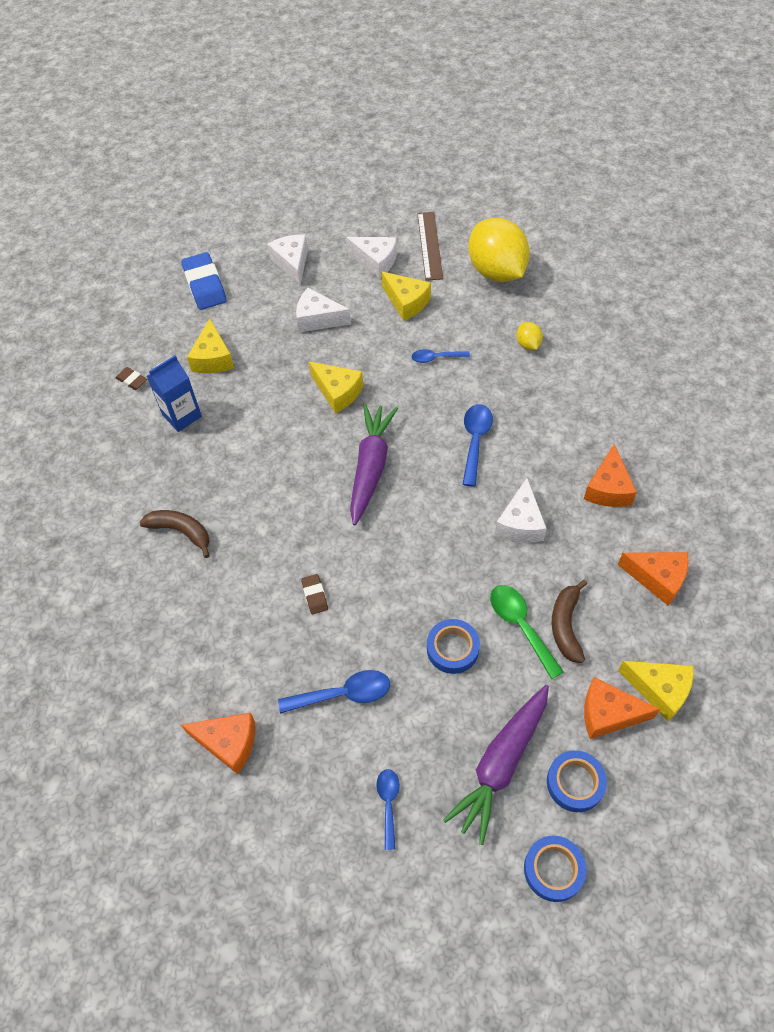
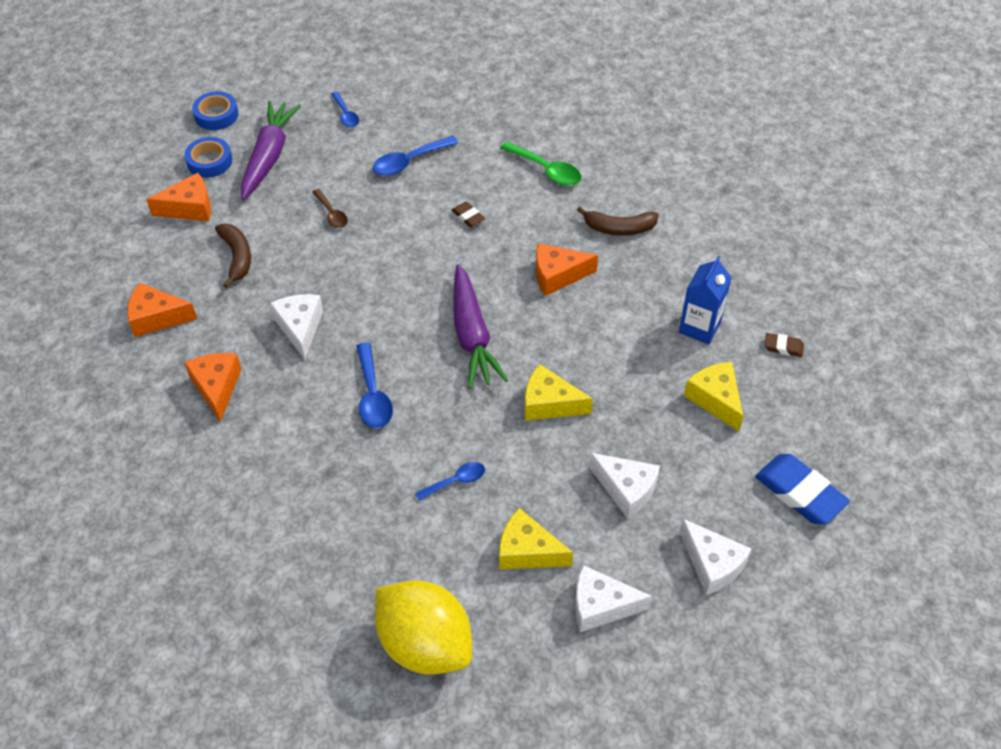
camera: 155 degrees right, 5 degrees down
(228, 743) = (481, 112): orange cheese -> orange cheese (557, 275)
(318, 319) = (626, 489): white cheese -> white cheese turned 45 degrees clockwise
(430, 245) = (538, 661): brown ruler -> none
(452, 649) = (331, 214): blue tape -> brown spoon
(520, 626) = (277, 246): green spoon -> green spoon (546, 170)
(528, 344) = (348, 537): yellow lemon -> none
(659, 690) = (148, 235): yellow cheese -> none

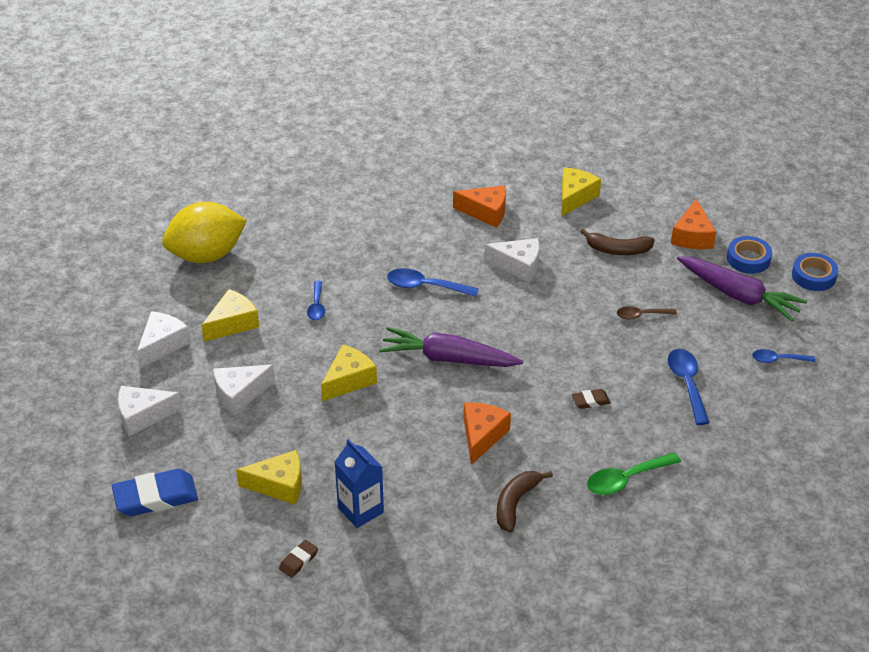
camera: 115 degrees right, 10 degrees down
(157, 317) = (575, 197): orange cheese -> yellow cheese

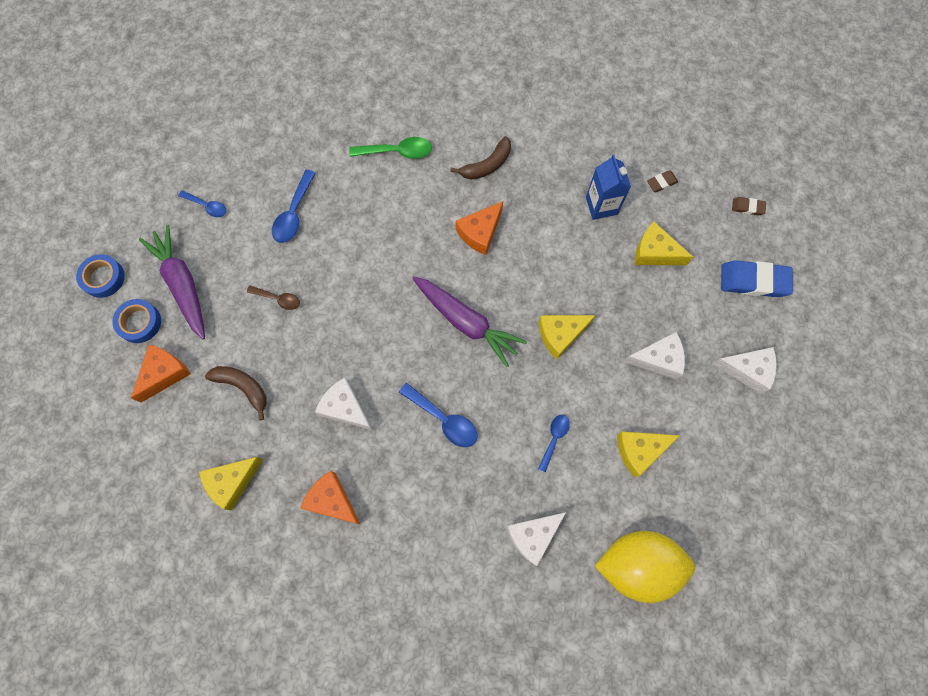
camera: 155 degrees left, 30 degrees up
(162, 345) = (711, 451): white cheese -> white cheese (533, 535)
(590, 401) = (378, 229): brown eraser -> brown eraser (747, 207)

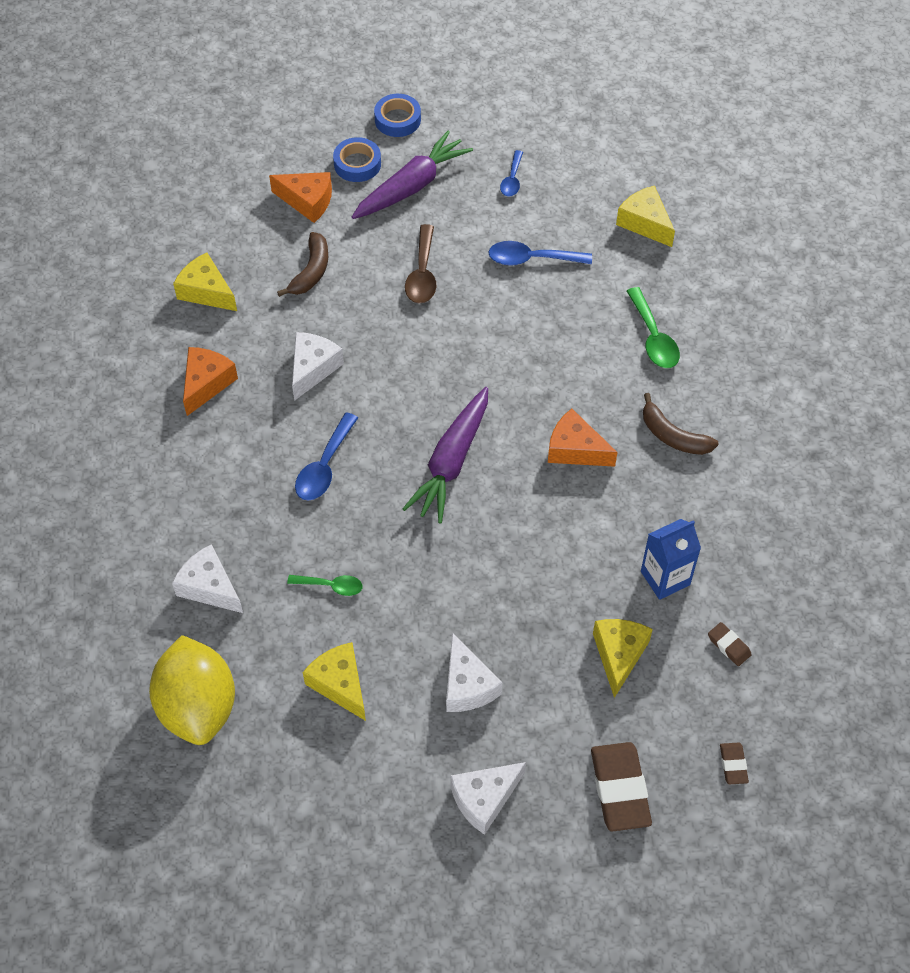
camera: 75 degrees right, 15 degrees down
(278, 299) = (422, 274): brown spoon -> brown spoon, size x1.55
(554, 438) = (331, 586): blue spoon -> green spoon
(560, 335) = (466, 566): yellow cheese -> yellow cheese (645, 223)
(747, 370) = (484, 799): white cheese -> white cheese turned 60 degrees clockwise
(753, 281) = (620, 789): blue eraser -> brown eraser

